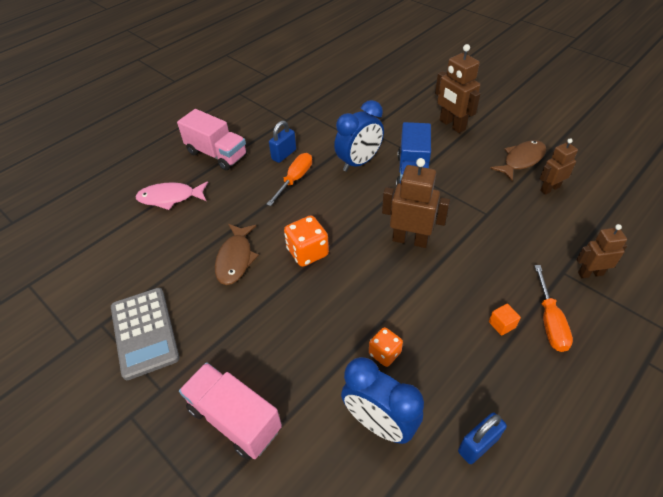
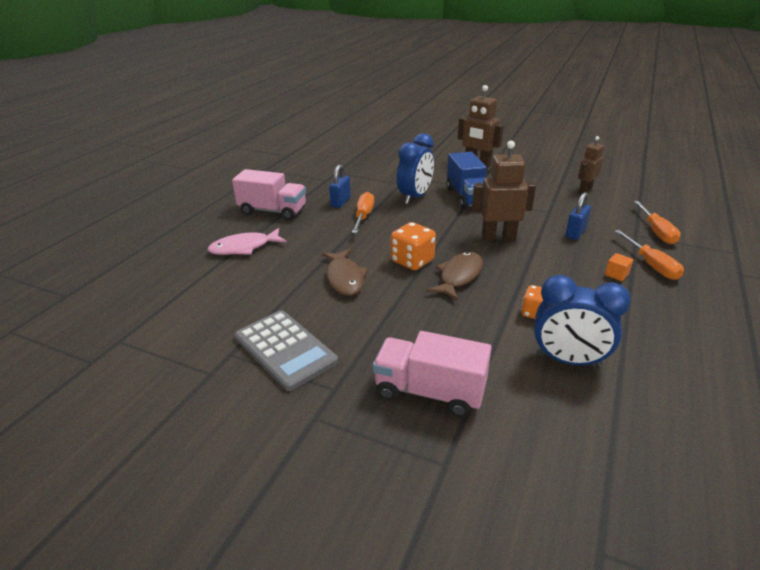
camera: 20 degrees left, 15 degrees down
(478, 445) = (662, 354): blue padlock -> blue padlock (575, 233)
(521, 160) = (550, 177): brown fish -> brown fish (459, 276)
(590, 273) = (656, 232): brown robot -> orange screwdriver

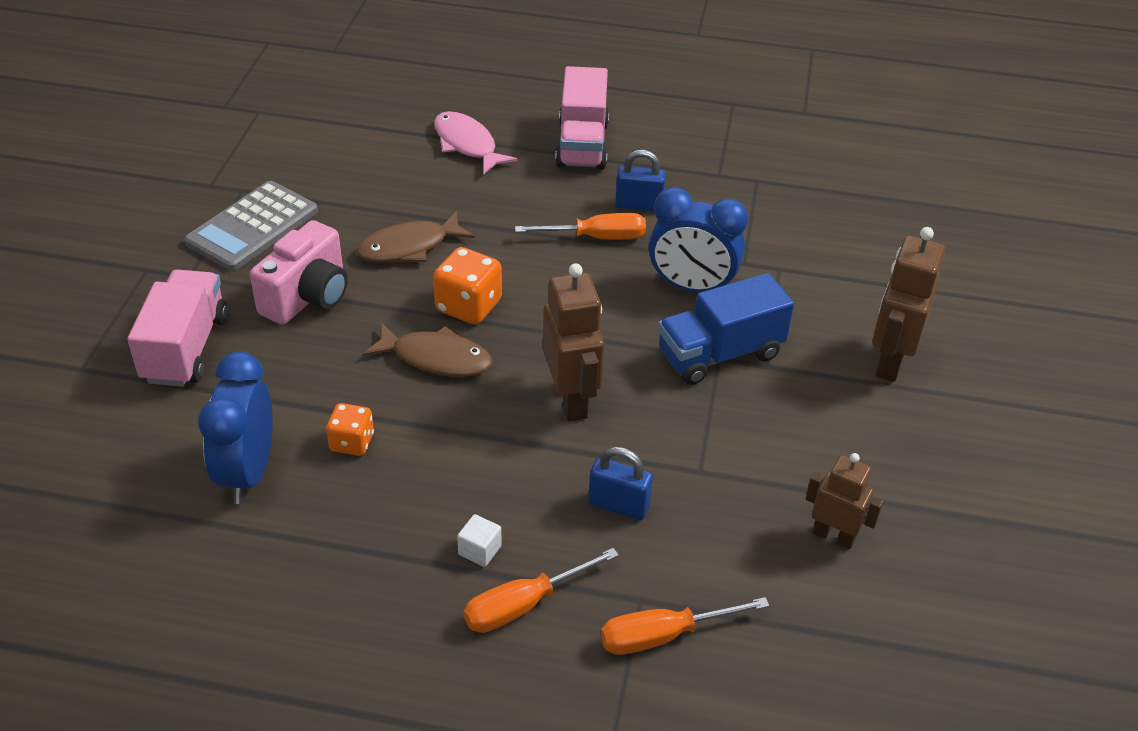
camera: 75 degrees right, 10 degrees up
(383, 324) = (307, 297): none -> pink camera
(616, 274) = (480, 550): orange cube -> white cube

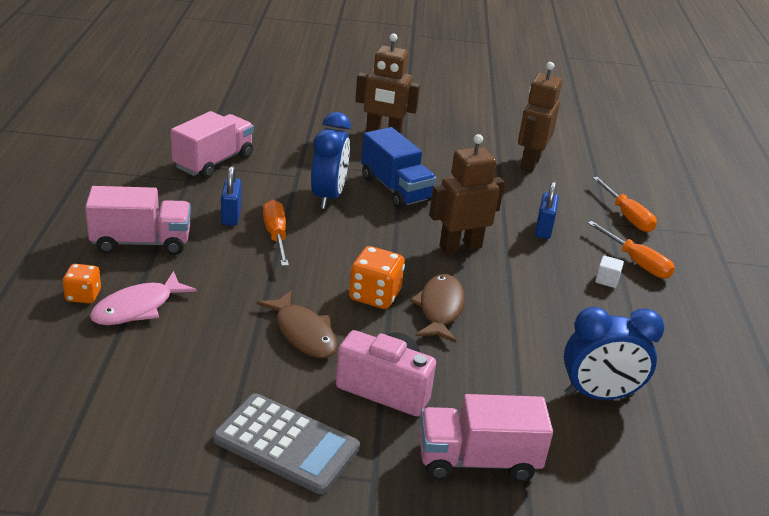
camera: 100 degrees left, 10 degrees down
(352, 442) = (543, 344): orange dice -> orange dice (83, 296)
(766, 194) = (213, 162): none -> pink truck
(833, 536) = (530, 163): brown robot -> brown robot, size x1.56

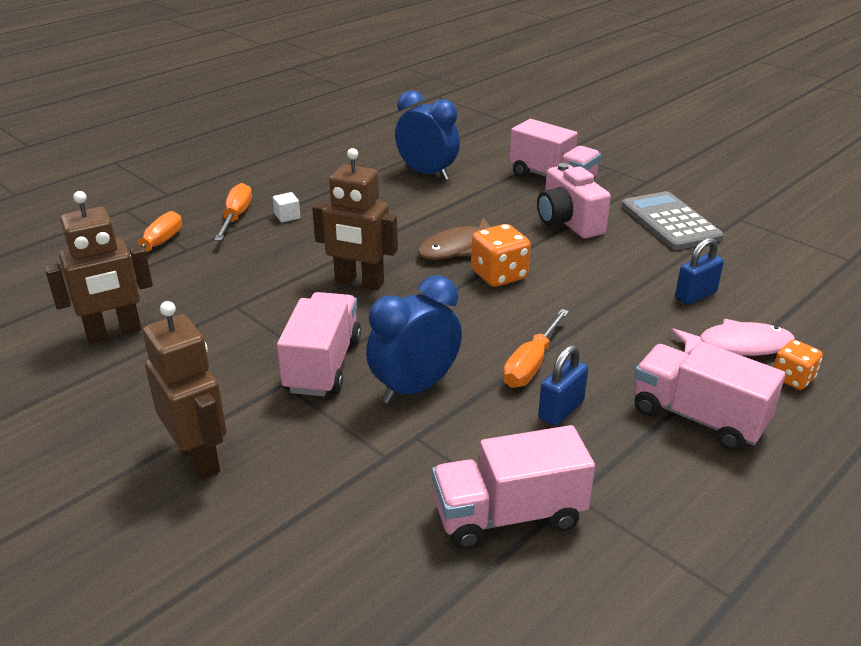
camera: 135 degrees left, 0 degrees up
(303, 333) = (594, 272): brown fish -> none
(395, 189) = (323, 365): blue truck -> pink truck
(543, 229) = (254, 267): blue padlock -> blue padlock (695, 295)

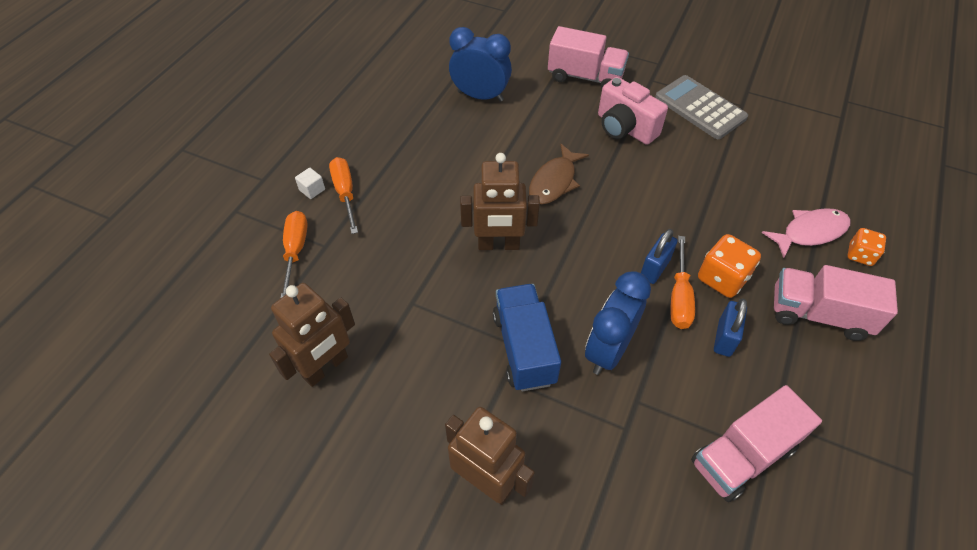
camera: 20 degrees left, 20 degrees up
(287, 216) = (390, 180): white cube -> white cube (312, 190)
(323, 365) = (524, 348): pink truck -> blue truck
(499, 275) = (604, 205): orange dice -> orange dice (722, 278)
(695, 295) = (757, 186): blue padlock -> blue padlock (654, 269)

